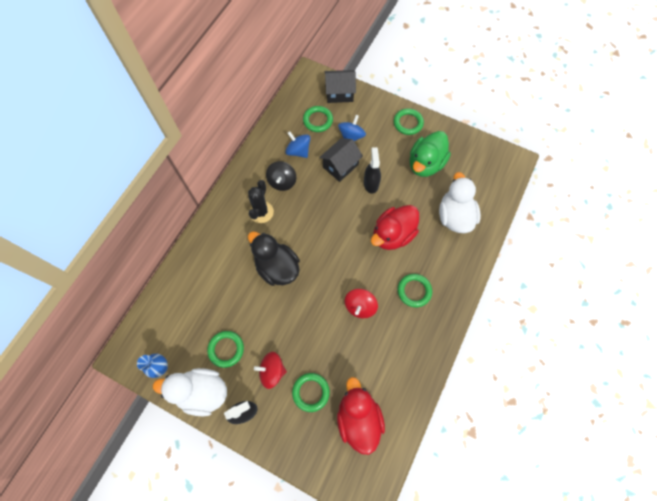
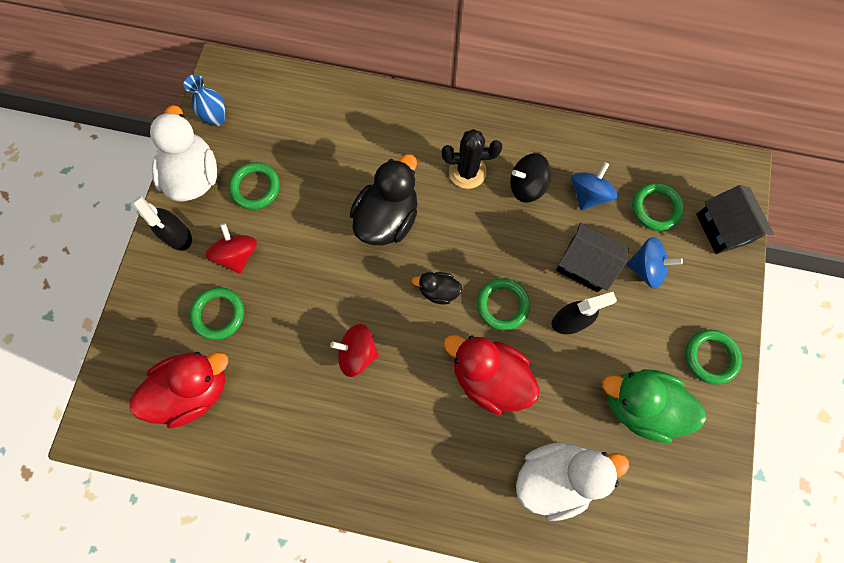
camera: 75 degrees right, 5 degrees up
(333, 249) = (438, 291): none -> black duck
(414, 291) = (403, 432): green ring -> green ring (502, 305)

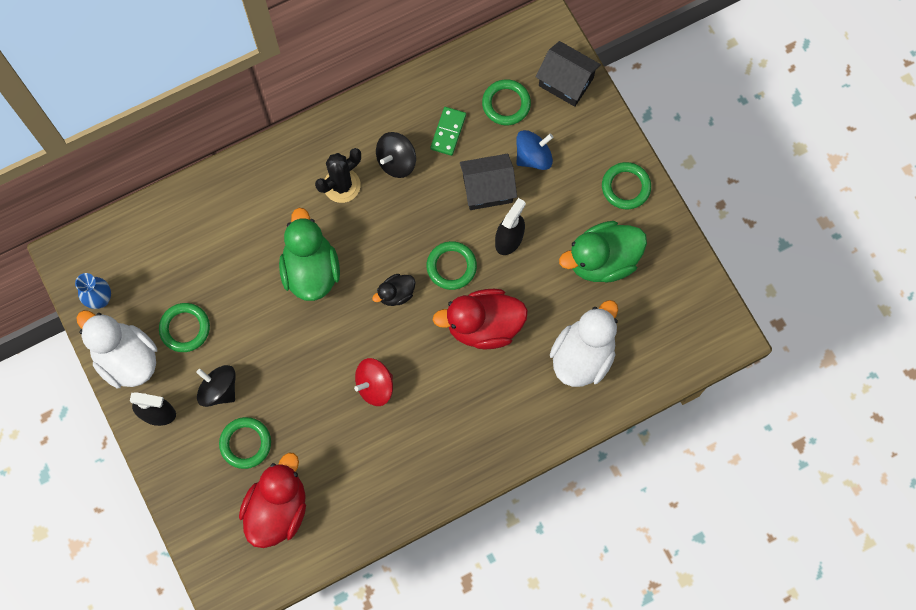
camera: 40 degrees left, 0 degrees up
(237, 255) = (219, 389): red spinning top -> black spinning top
(387, 218) = (311, 270): black duck -> green duck
(588, 194) = (448, 132): blue spinning top -> green domino

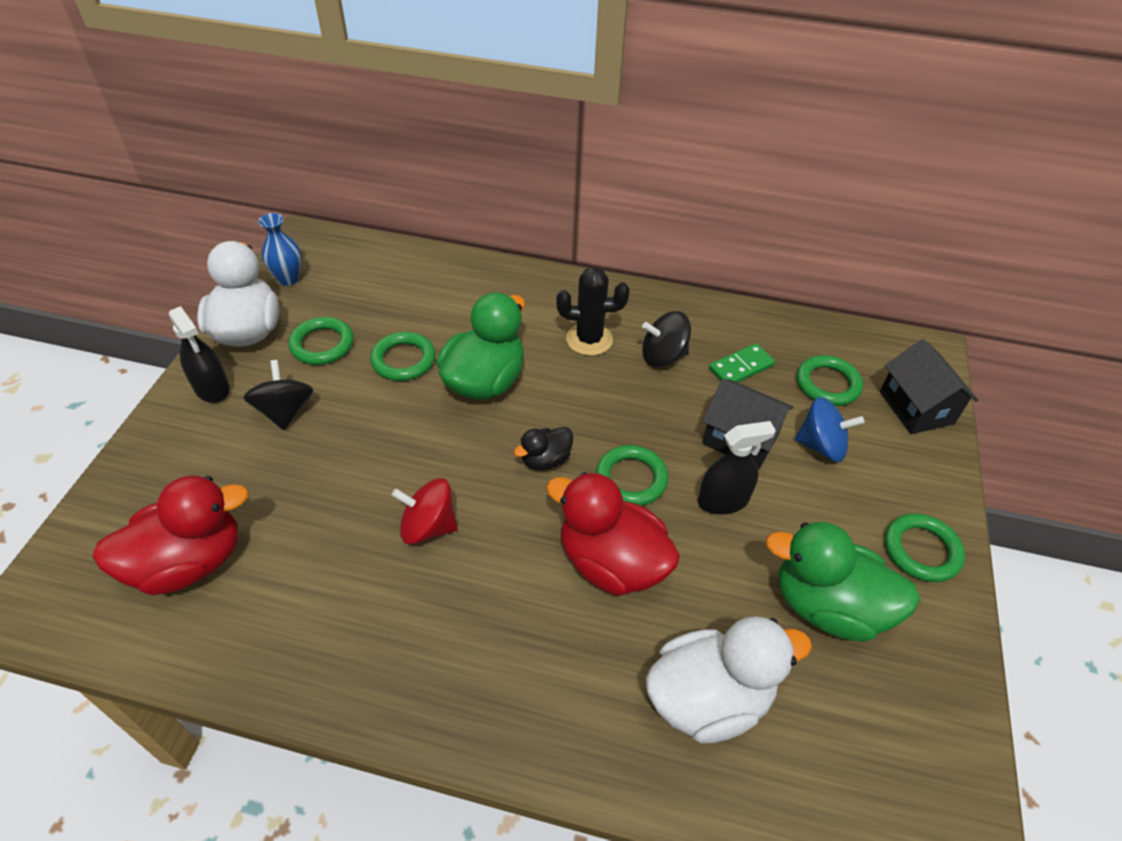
camera: 40 degrees right, 25 degrees down
(245, 443) = (245, 474): green ring -> green ring (403, 360)
(396, 294) = (545, 460): black duck -> black duck turned 45 degrees counterclockwise

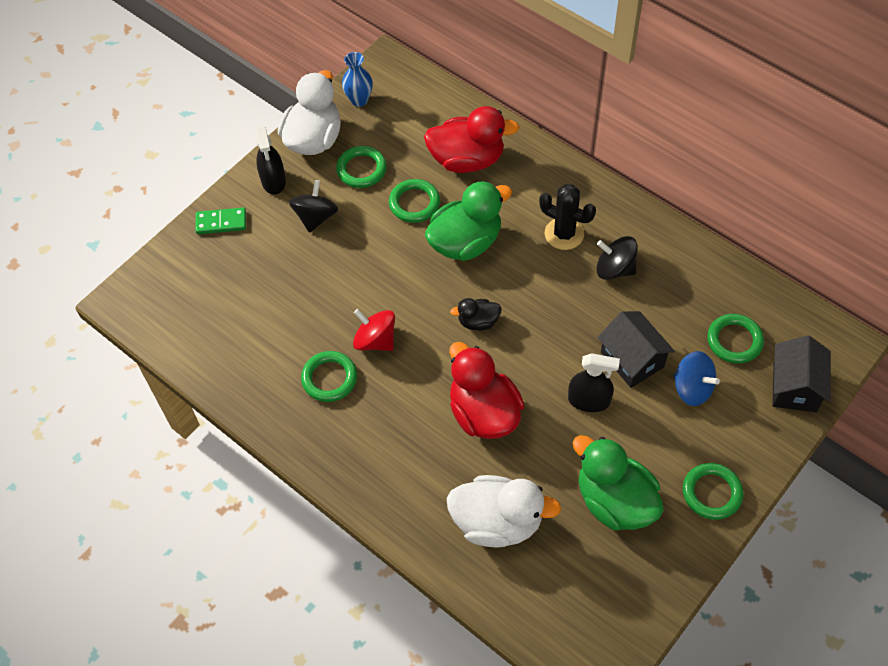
camera: 30 degrees right, 10 degrees up
(189, 562) = (220, 307): red duck -> red duck (467, 160)
(631, 479) = (531, 359): green ring -> green ring (329, 378)
(741, 367) = (672, 301): green domino -> green domino (221, 222)

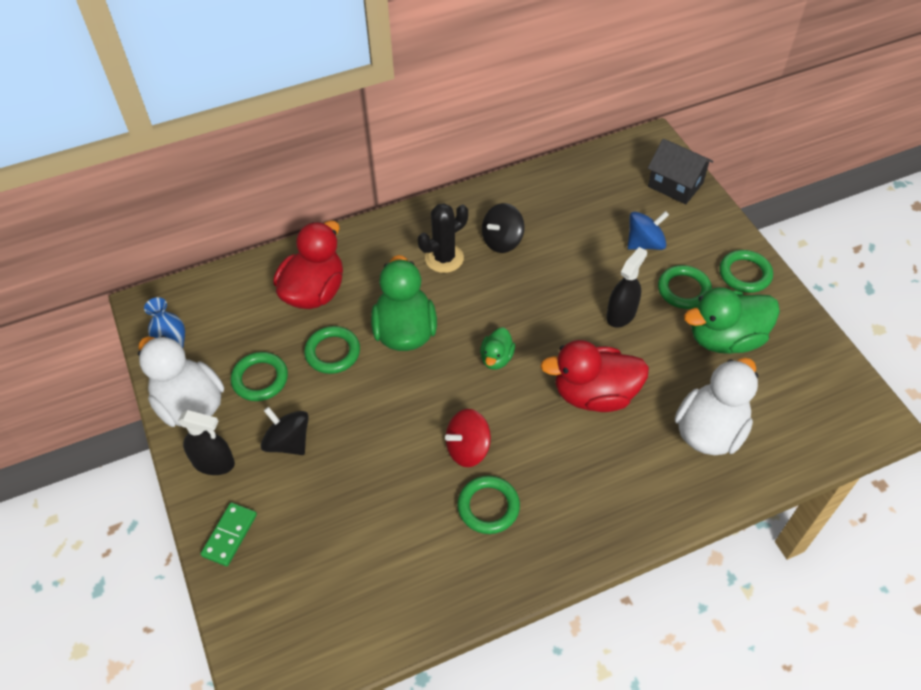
camera: 65 degrees left, 5 degrees down
(478, 322) = (496, 358): black duck -> green duck
(632, 359) = (597, 268): black house -> none
(734, 341) = (615, 199): green ring -> green ring (683, 290)

